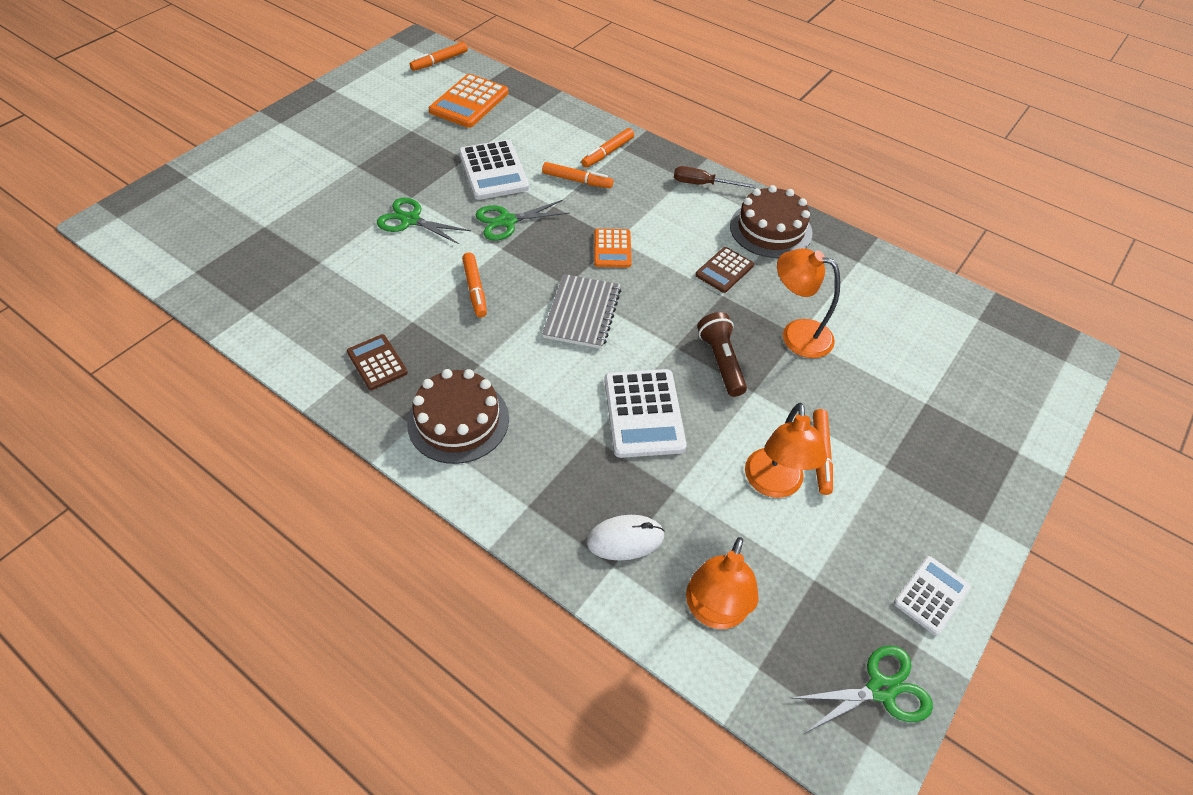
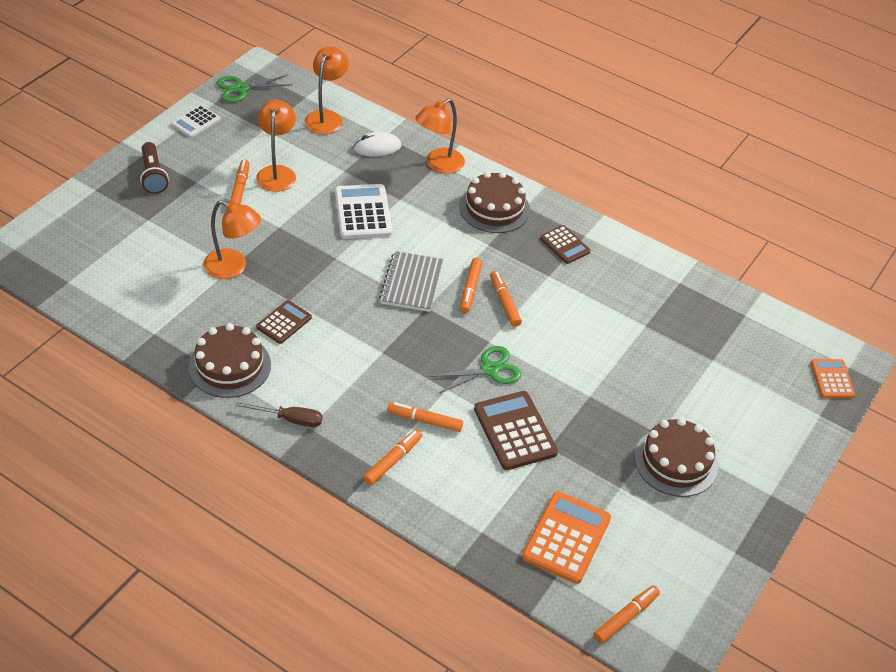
camera: 175 degrees right, 5 degrees down
(352, 145) = (676, 461): none -> brown cake
(410, 220) = (581, 369): green scissors -> none
(493, 171) = (515, 431): white calculator -> brown calculator
(512, 305) = (470, 289): none -> orange marker
(528, 502) = (438, 165): none -> orange lamp
(612, 249) = (386, 342): orange calculator -> orange calculator (832, 379)
(721, 361) = (300, 247): brown flashlight -> brown flashlight (153, 176)

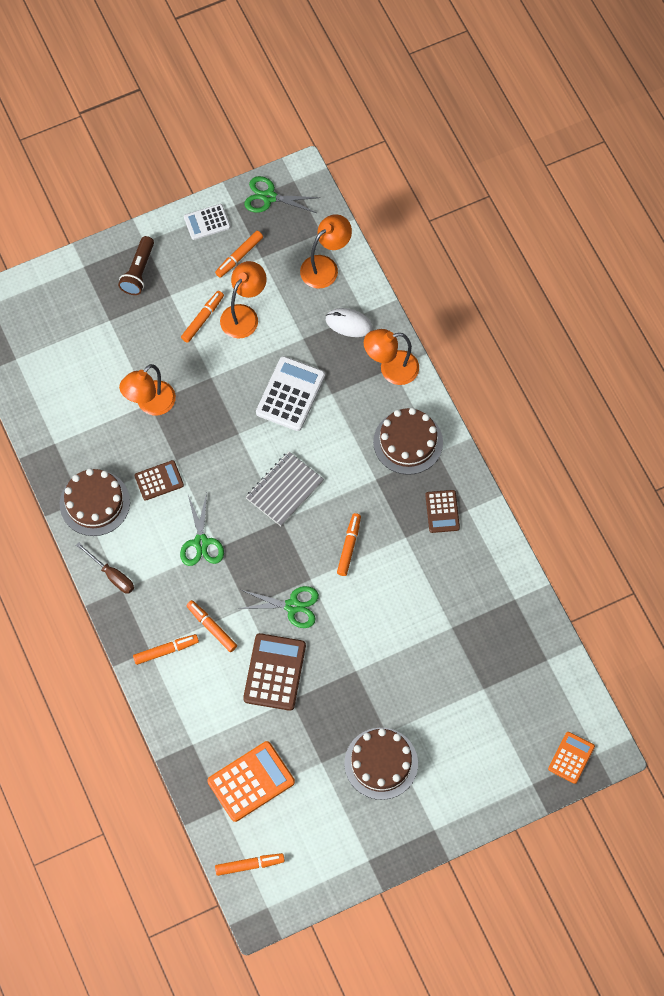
camera: 35 degrees right, 20 degrees up
(233, 267) = (150, 404): orange lamp -> orange lamp turned 75 degrees clockwise
(362, 355) = (201, 542): none -> green scissors
(470, 289) = (329, 519): orange marker -> orange marker (239, 256)

